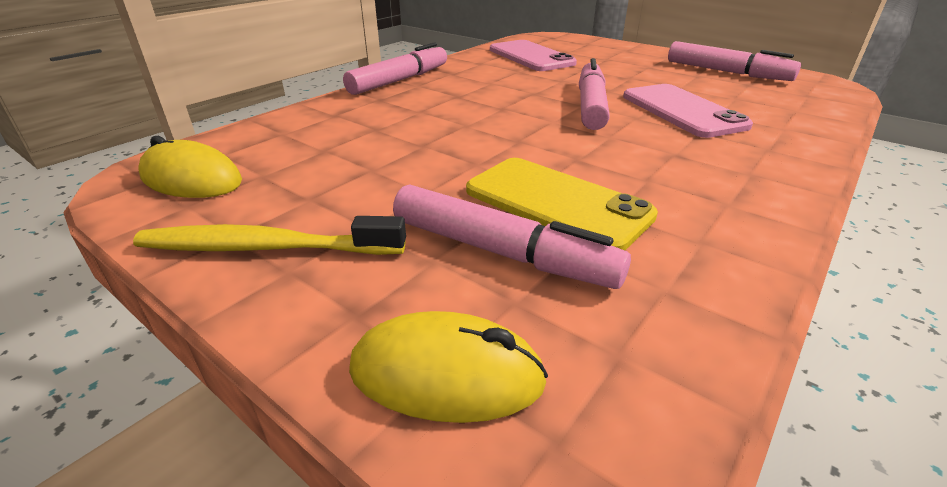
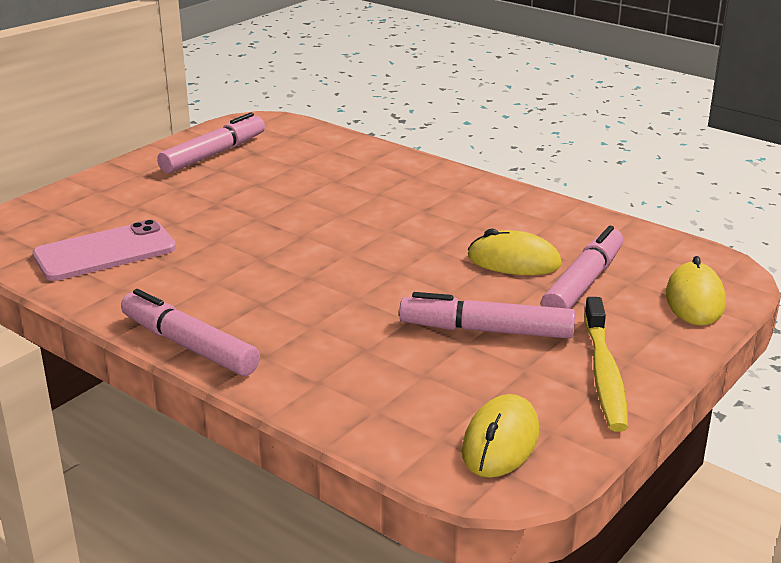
camera: 90 degrees left, 5 degrees down
(556, 203) = (514, 261): yellow phone -> yellow mouse
(591, 105) = (307, 231): pink marker -> pink marker (486, 330)
(682, 111) = (327, 192): pink phone -> none

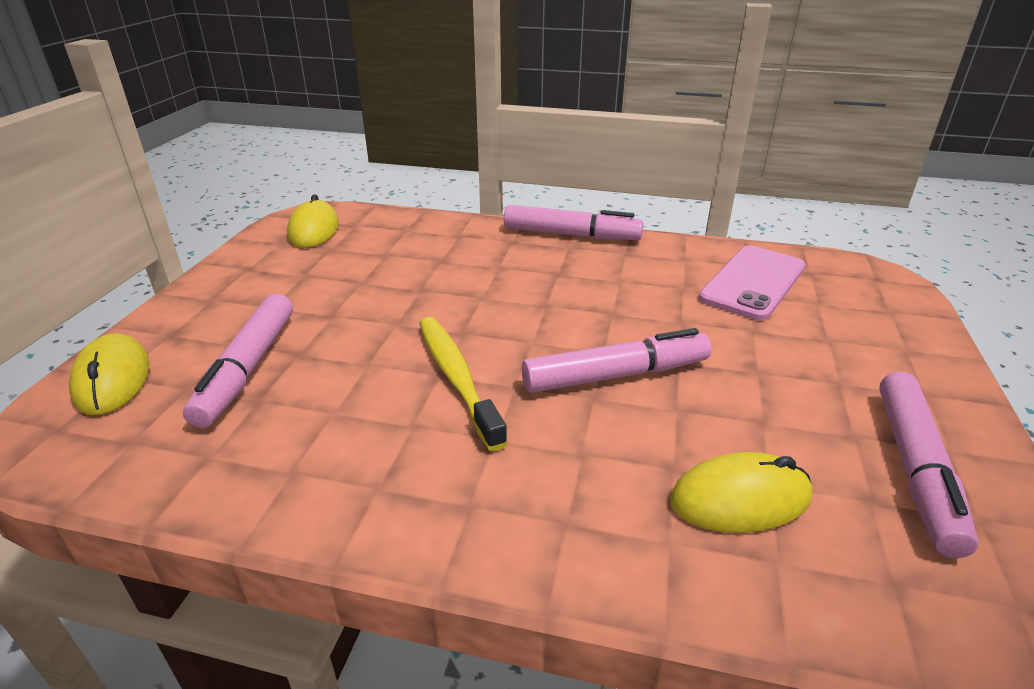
camera: 155 degrees right, 5 degrees up
(486, 330) = (345, 295): pink marker -> pink marker (616, 375)
(514, 261) = (336, 379): yellow mouse -> yellow mouse (740, 499)
(604, 374) = (234, 284): yellow toothbrush -> yellow toothbrush (456, 378)

